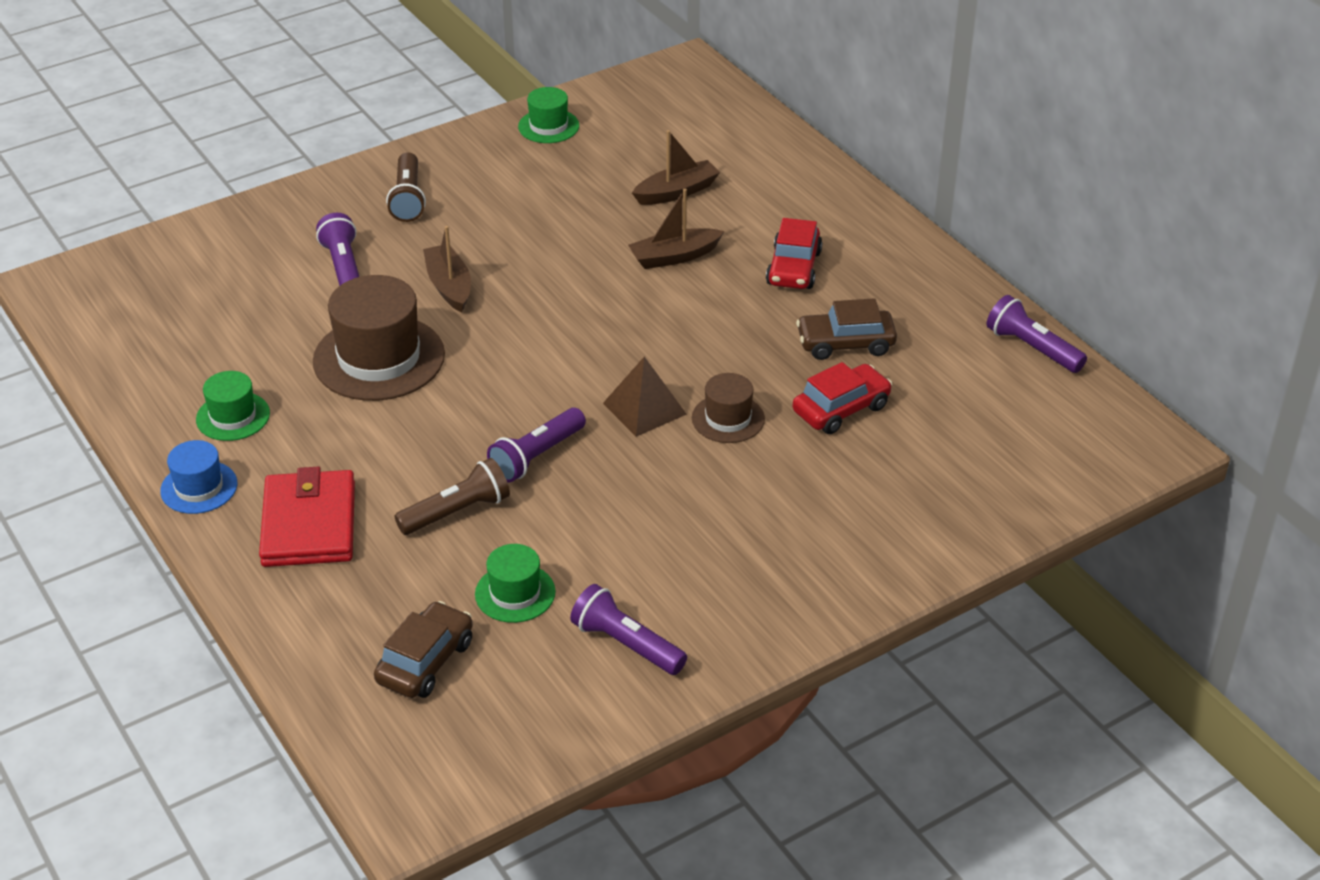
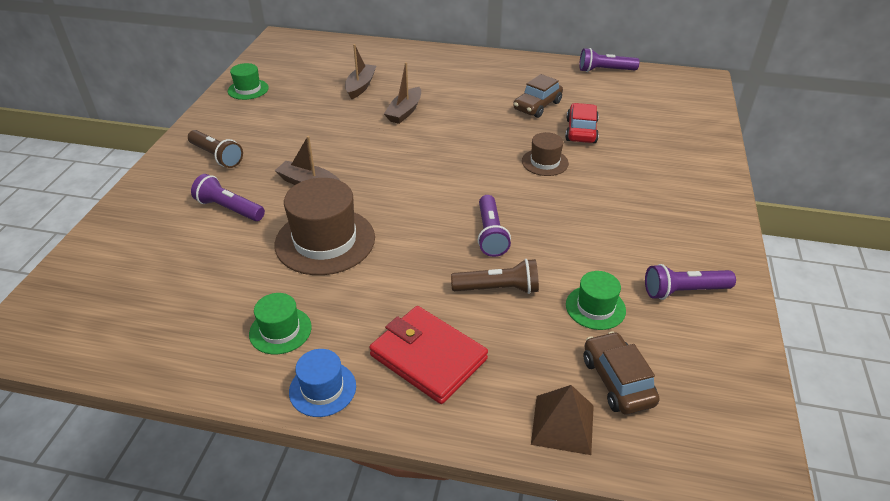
camera: 45 degrees left, 0 degrees up
(457, 512) = (498, 289): brown flashlight -> brown flashlight turned 75 degrees clockwise
(644, 408) = (502, 180): brown pyramid -> brown pyramid (563, 424)
(793, 268) = (465, 89): red car -> none

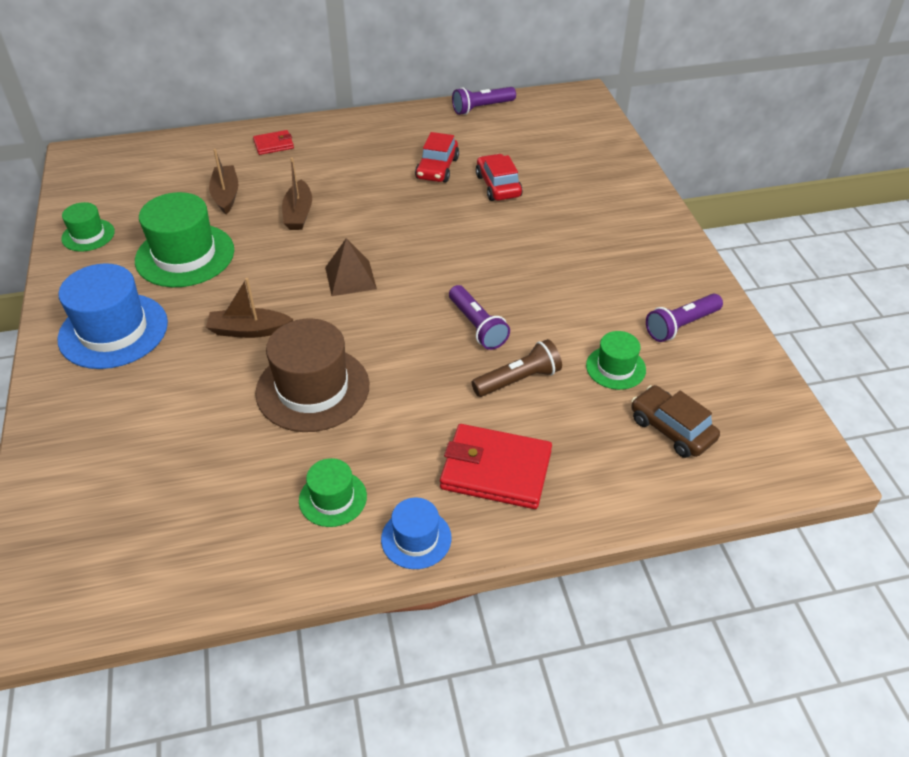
camera: 25 degrees left, 5 degrees up
(217, 156) = (113, 331): brown flashlight -> blue hat
(229, 209) = (177, 388): purple flashlight -> none
(302, 119) = (185, 255): none -> green hat
(420, 60) = (273, 145): none -> red wallet
(537, 106) = (437, 168): brown car -> red car
(545, 162) = (483, 231): brown hat -> none
(563, 424) = (649, 485): brown pyramid -> brown pyramid (350, 278)

